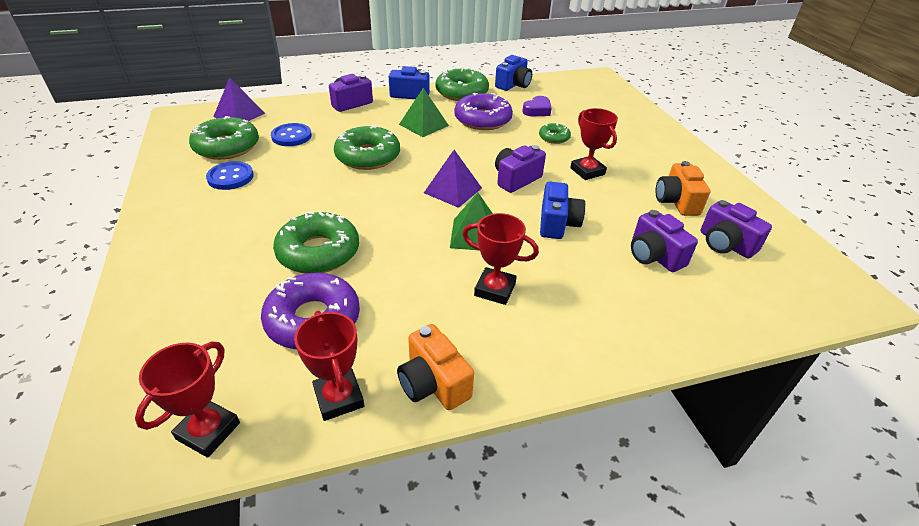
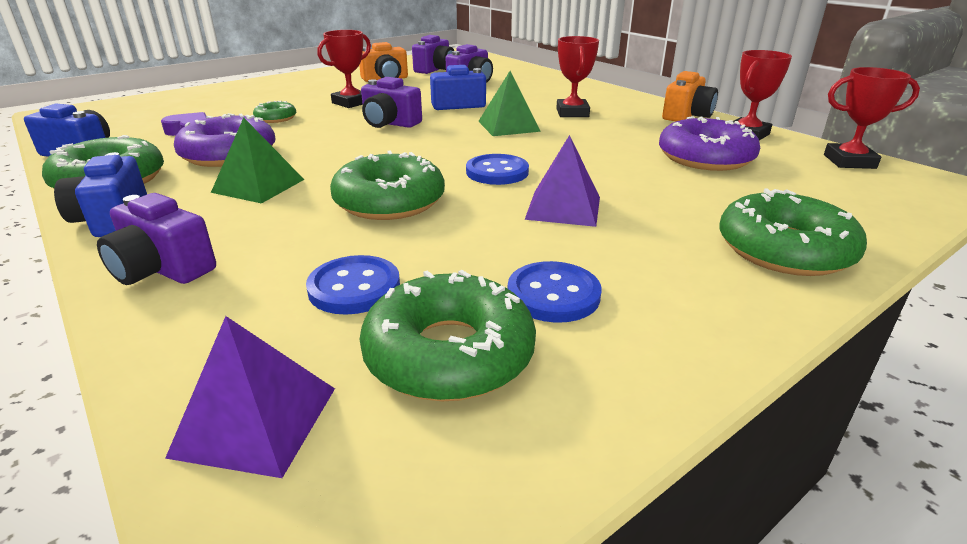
camera: 110 degrees left, 10 degrees down
(318, 252) = (625, 178): green donut -> green donut (784, 250)
(378, 201) = (497, 172): none -> blue button
(453, 190) = (437, 144): purple pyramid -> purple pyramid (563, 208)

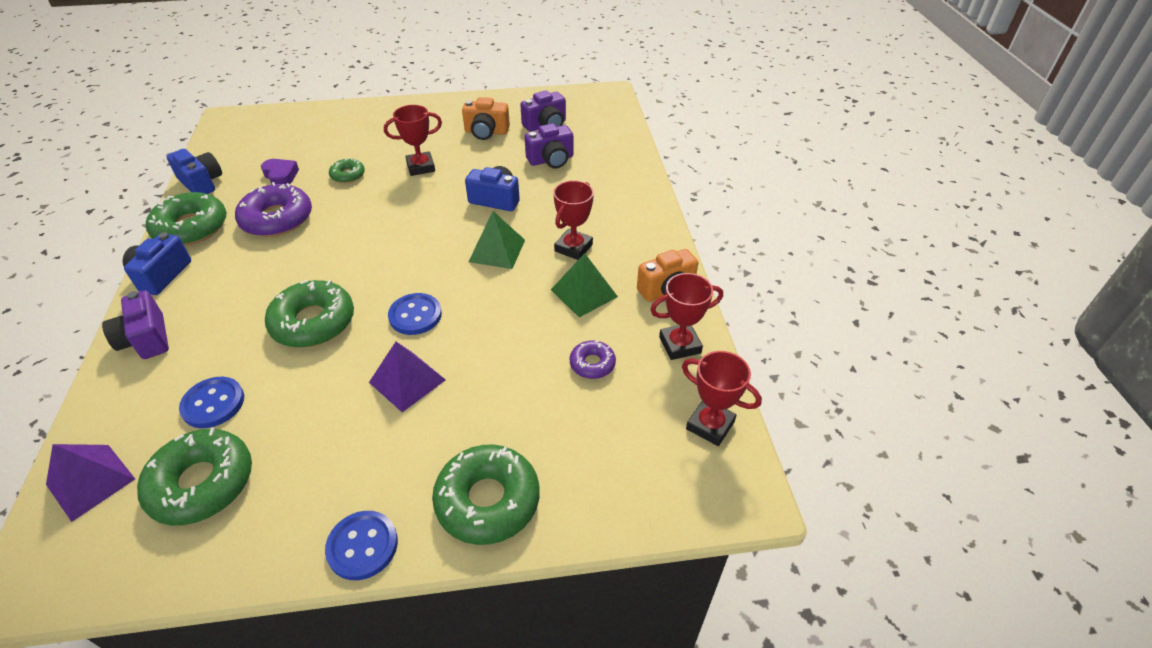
camera: 30 degrees right, 15 degrees up
(258, 185) = (260, 268): green pyramid -> green pyramid (584, 293)
(389, 123) = (415, 212): purple camera -> none
(553, 294) = (300, 465): blue button -> blue button (362, 546)
(705, 158) = (592, 364): purple donut -> purple donut, size x0.52

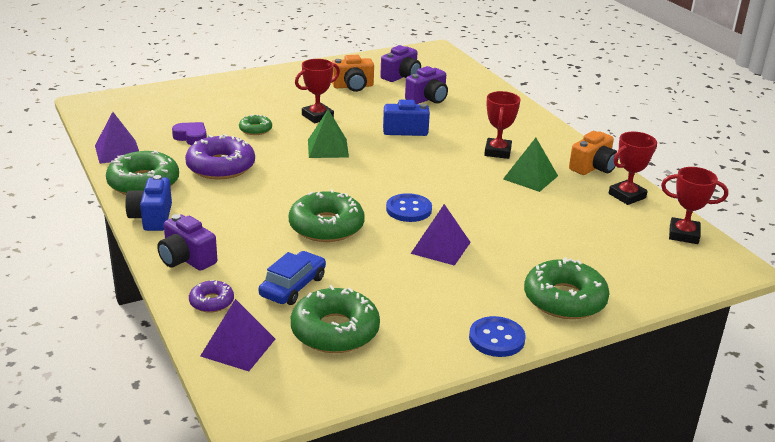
camera: 20 degrees left, 15 degrees down
(202, 183) = (118, 151): blue camera -> purple pyramid
(213, 404) = (293, 286): blue button -> blue car
(497, 250) = (437, 161): green pyramid -> green pyramid (328, 148)
(592, 364) = (573, 216): purple donut -> purple donut (211, 302)

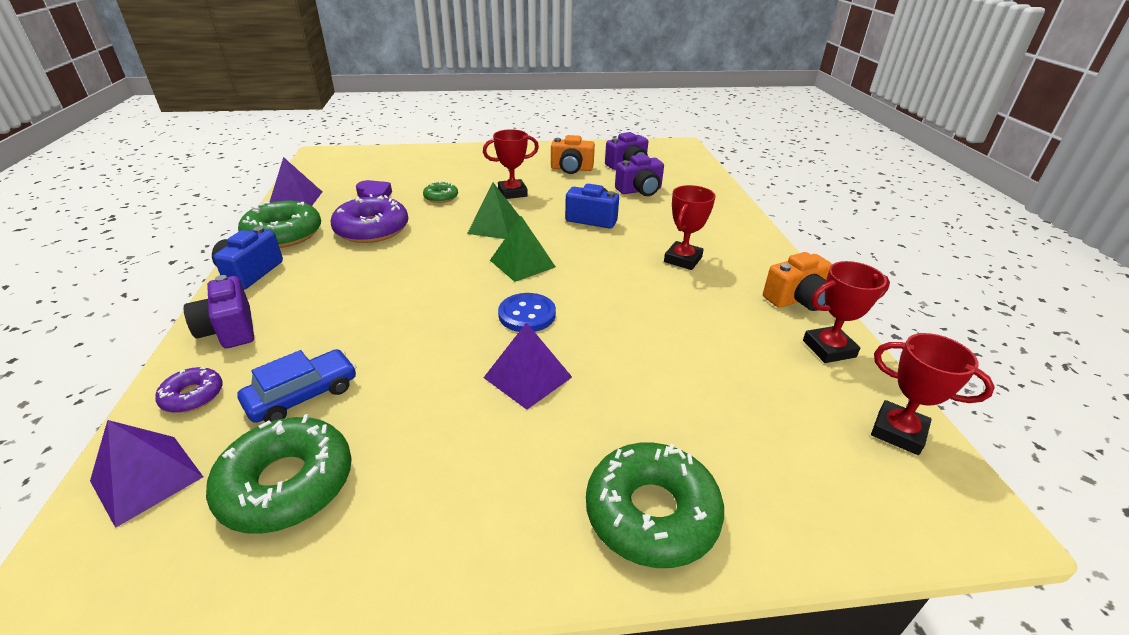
camera: 20 degrees right, 5 degrees up
(326, 226) = (415, 318): green donut -> none
(496, 338) = (498, 568): blue button -> none
(530, 177) = (706, 298): green pyramid -> green pyramid (522, 263)

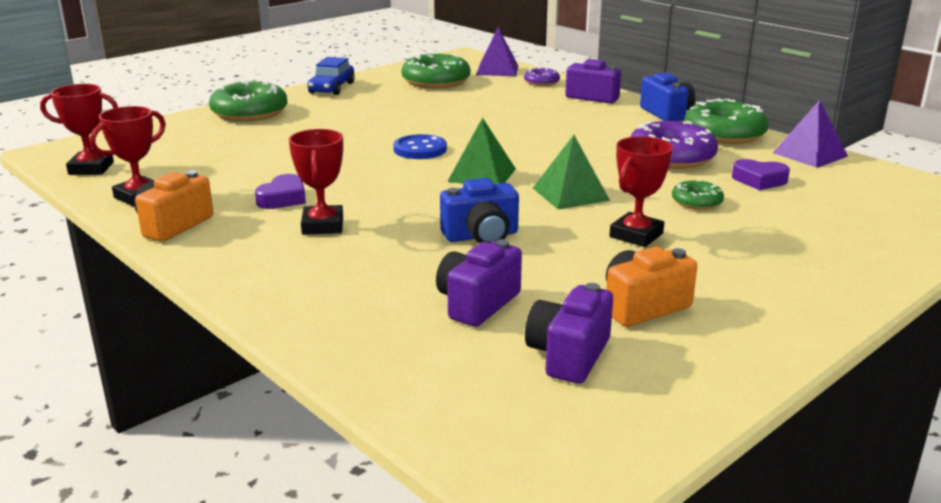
camera: 145 degrees right, 10 degrees down
(303, 395) = (488, 94): blue car -> blue car (331, 88)
(527, 377) = (372, 127): purple pyramid -> none
(697, 297) = (283, 198): none -> purple heart

